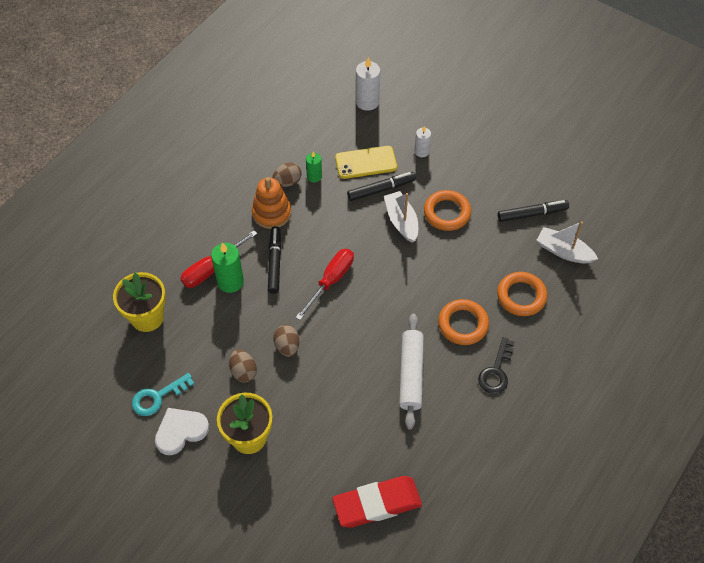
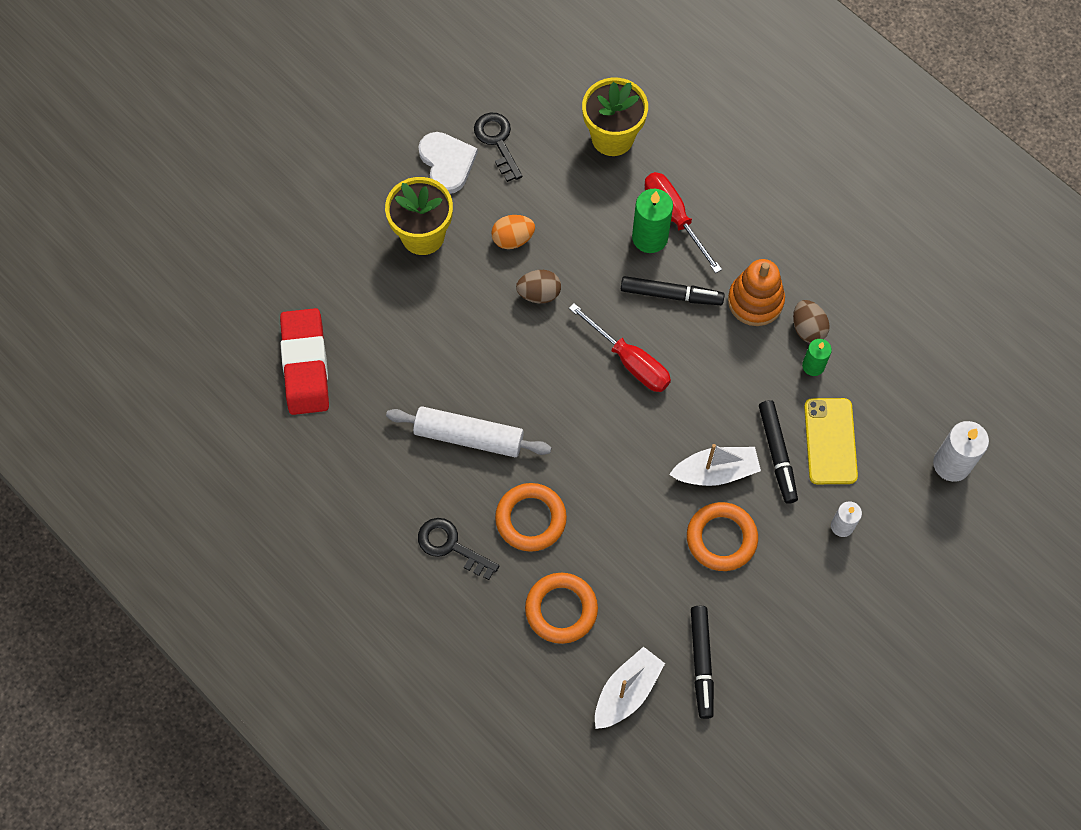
camera: 100 degrees right, 10 degrees up
(157, 397) = (497, 141): turquoise key -> black key
(243, 371) = (513, 239): brown egg -> orange egg

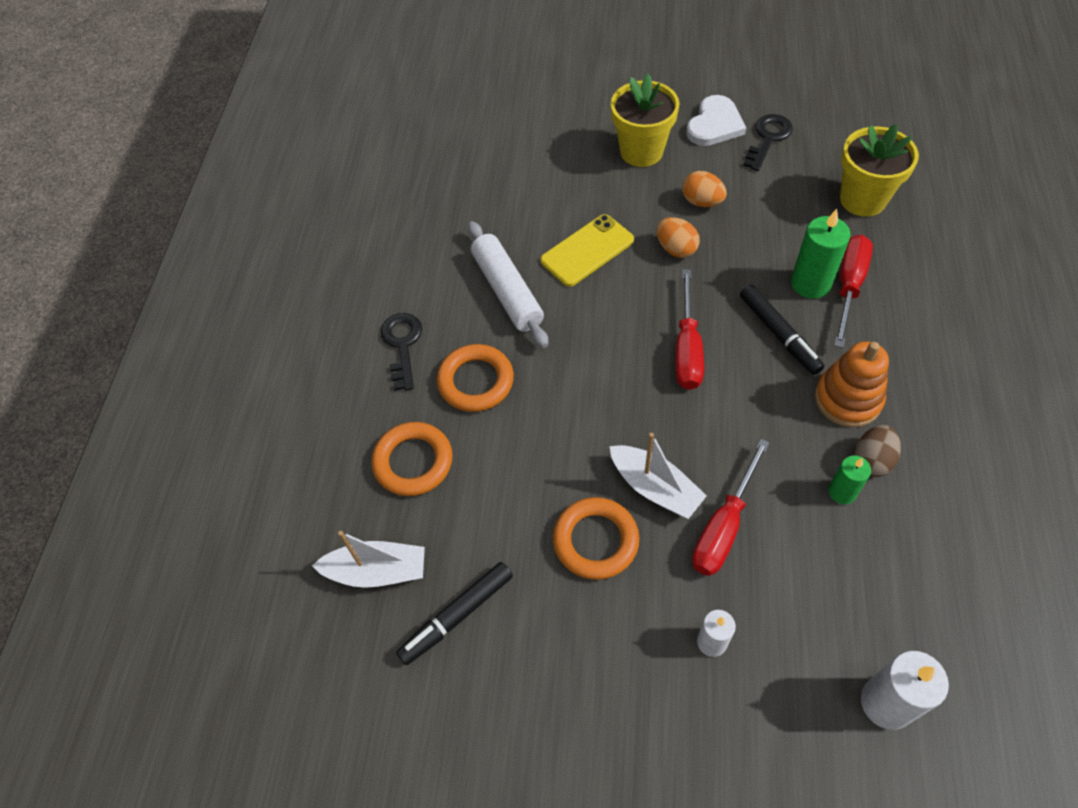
camera: 55 degrees right, 10 degrees down
(305, 364) = (467, 160): red eraser -> none
(539, 293) = (676, 249): brown egg -> orange egg
(777, 454) = (724, 526): black marker -> red screwdriver
(830, 441) = (785, 564): yellow phone -> yellow phone (587, 250)

